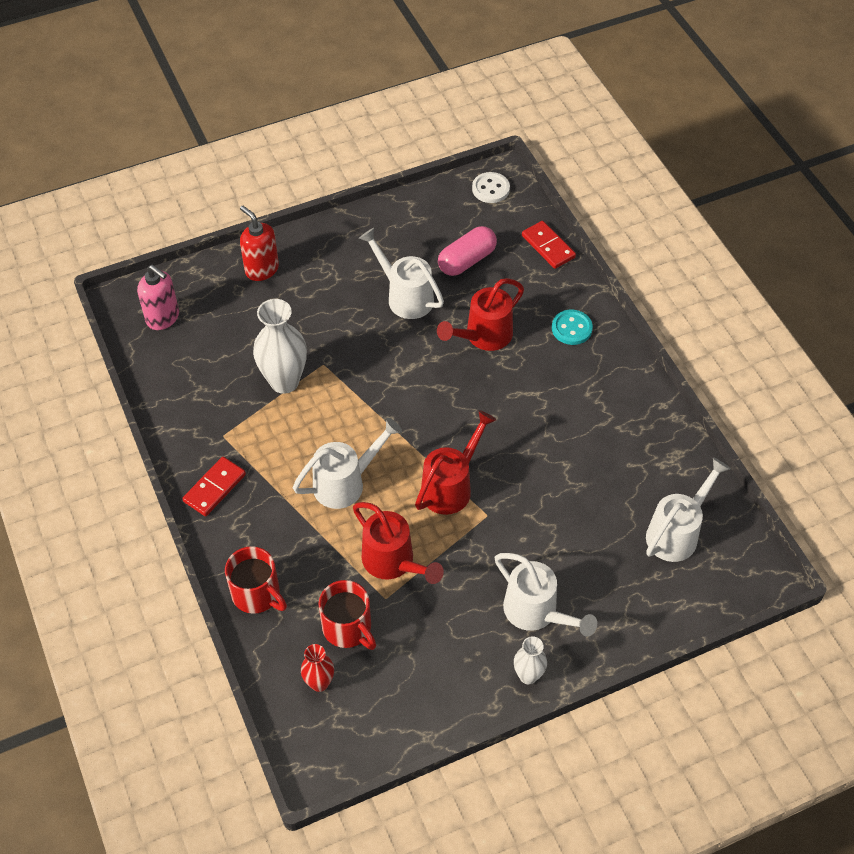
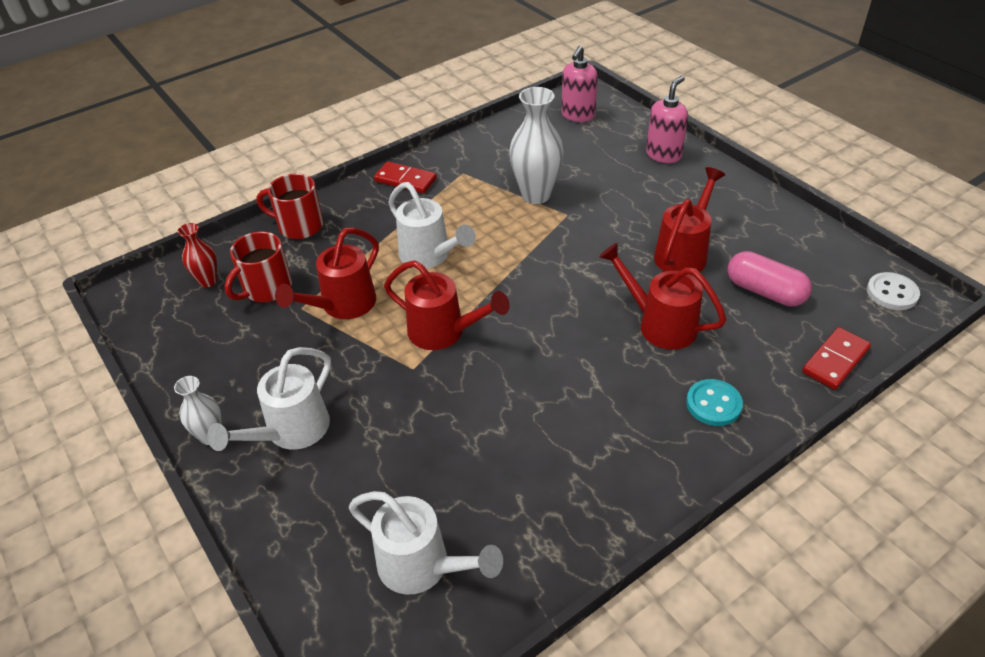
camera: 80 degrees right, 10 degrees down
(257, 594) = (299, 226): red mug -> red mug turned 75 degrees clockwise
(261, 269) = (663, 155): red soap dispenser -> pink soap dispenser
(405, 296) = (683, 253): white watering can -> red watering can

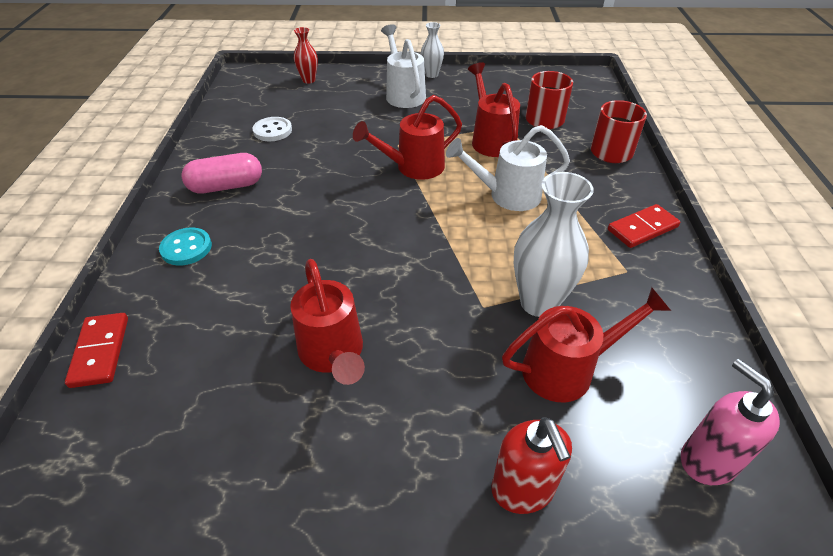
camera: 125 degrees right, 0 degrees up
(208, 281) = (575, 102): red vase -> red vase (309, 80)
(422, 566) = (271, 101): white watering can -> none
(660, 324) = (281, 272): red watering can -> red watering can (567, 369)
(663, 155) = (523, 489): pink soap dispenser -> red soap dispenser
(765, 291) = (215, 374): pink capsule -> pink capsule (226, 186)
(892, 293) = (62, 492): white button -> white button (272, 131)

